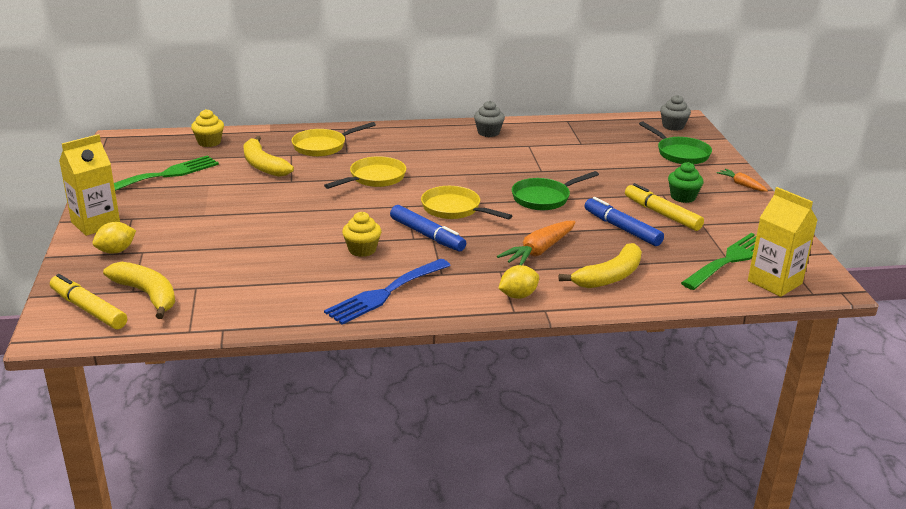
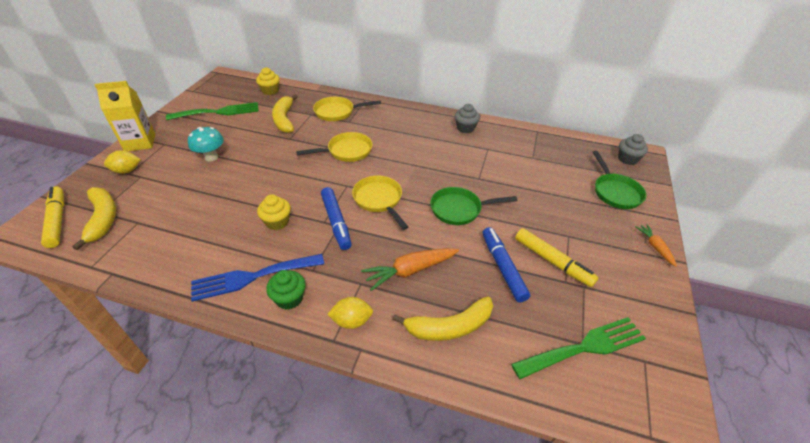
camera: 25 degrees right, 15 degrees up
(212, 216) = (211, 157): none -> turquoise mushroom
(662, 214) = (552, 261): yellow marker -> yellow marker turned 150 degrees clockwise
(683, 197) = (586, 245): green cupcake -> green cupcake (289, 298)
(774, 282) = (615, 401): yellow carton -> none

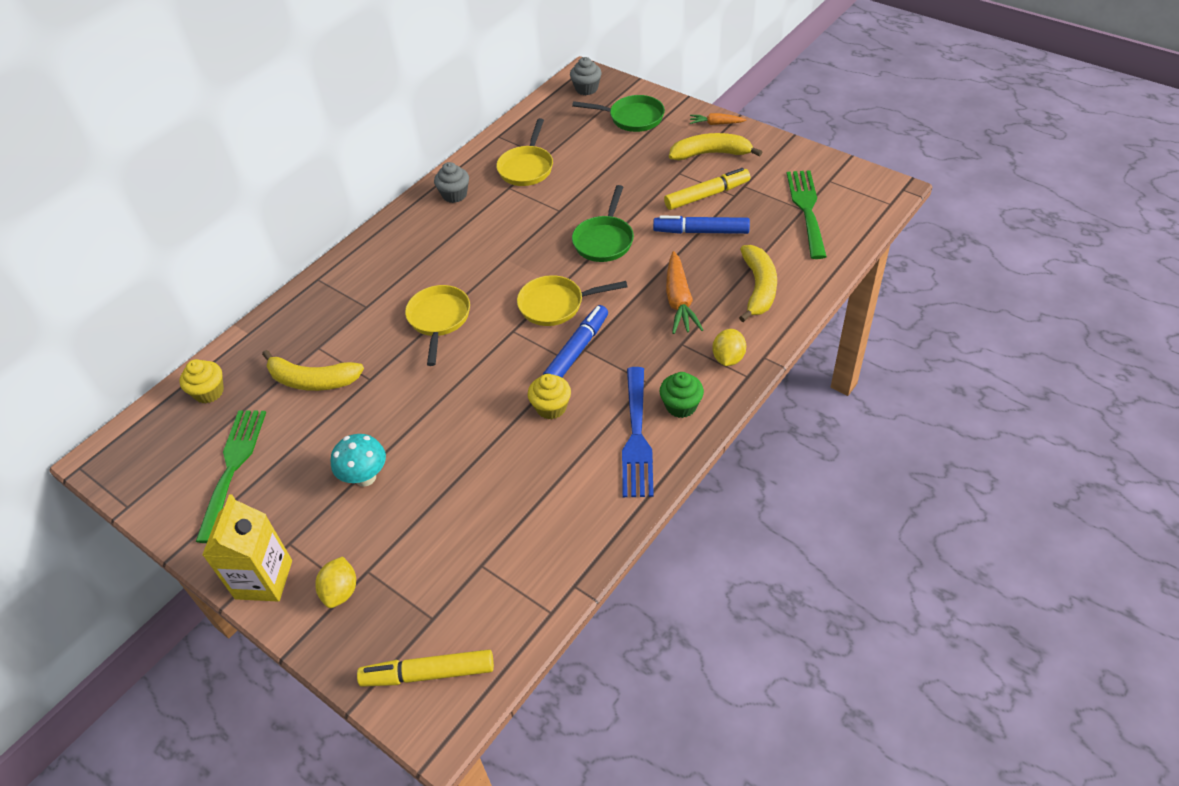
camera: 65 degrees left, 5 degrees up
(103, 219) = (453, 610): yellow banana -> yellow banana (711, 154)
(336, 222) = (577, 350): blue marker -> blue marker turned 60 degrees counterclockwise
(337, 112) = (332, 316): yellow pan -> yellow pan (527, 168)

